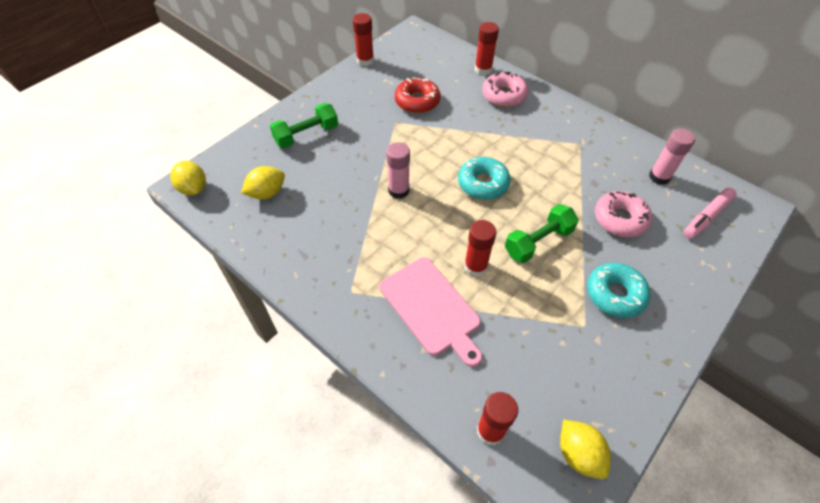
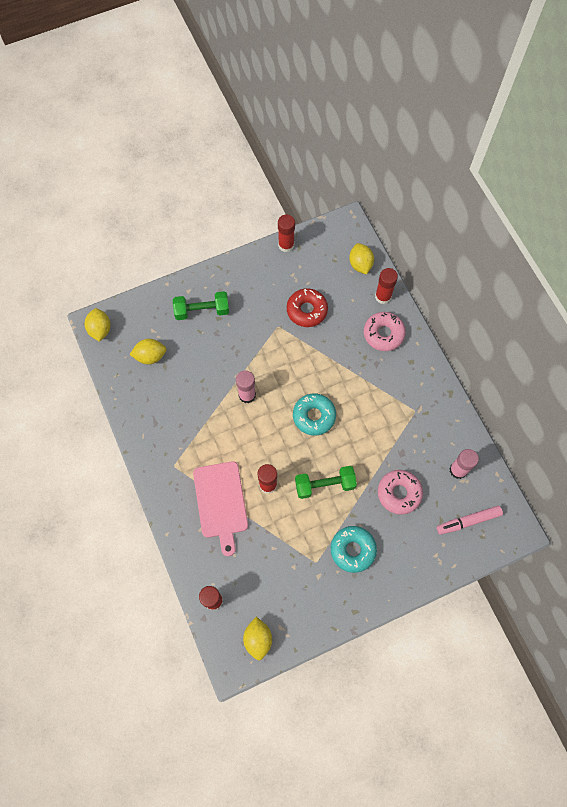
camera: 25 degrees right, 15 degrees up
(445, 54) = (360, 264): none -> yellow lemon

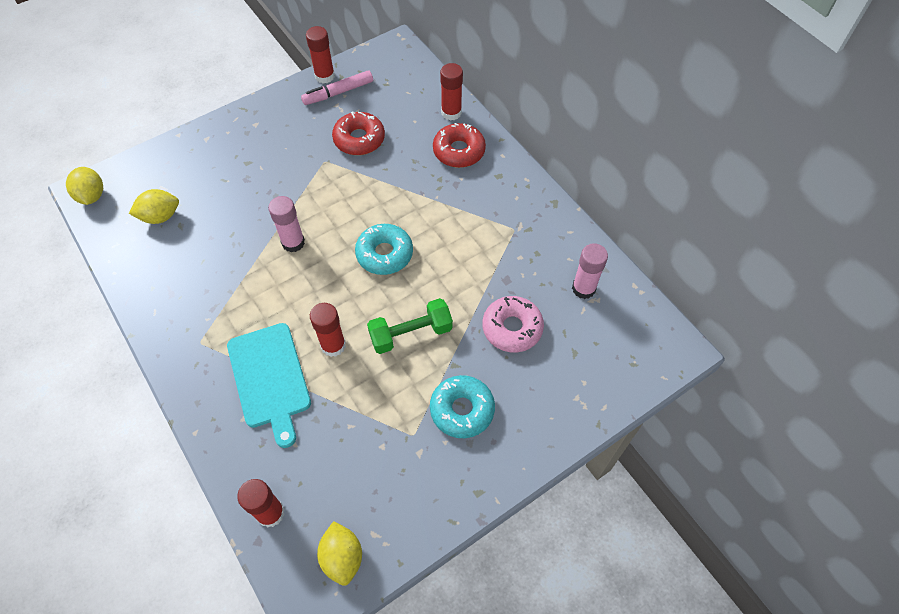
camera: 10 degrees left, 10 degrees down
(202, 310) = (225, 157): green dumbbell -> none
(221, 502) = (270, 378): pink cutting board -> turquoise cutting board
(360, 264) = (418, 84): yellow lemon -> none
(383, 334) = (459, 151): pink donut -> red donut
(468, 521) = (610, 347): pink marker -> pink marker (338, 92)

